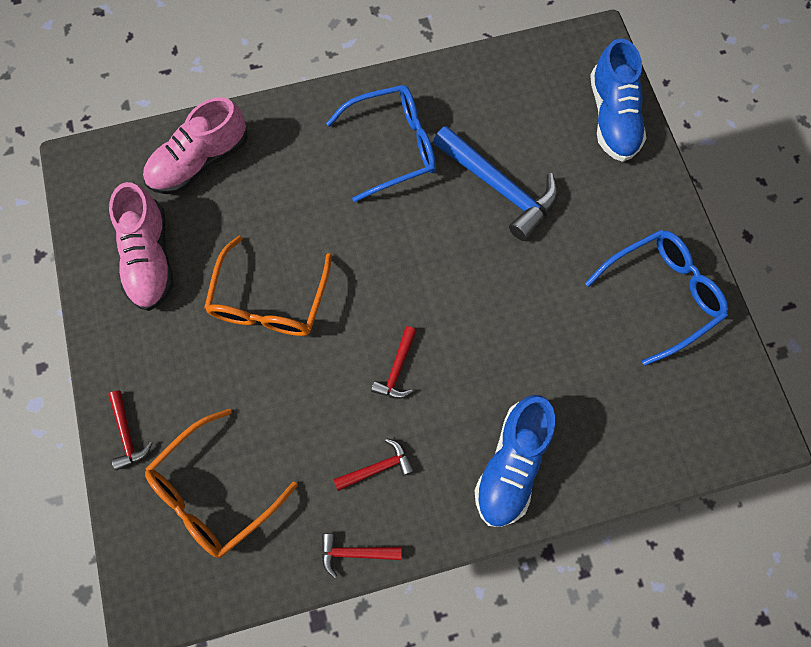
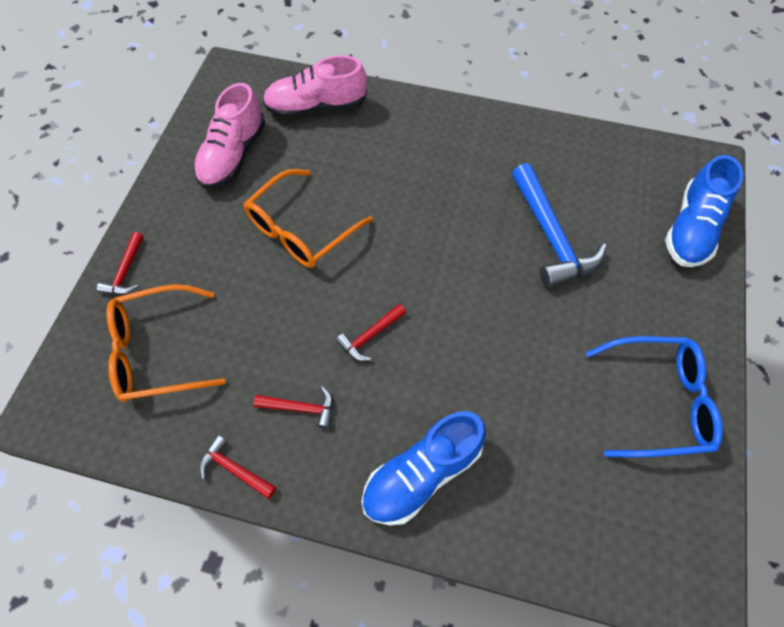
camera: 30 degrees right, 10 degrees down
(393, 147) = (476, 164): blue glasses -> none

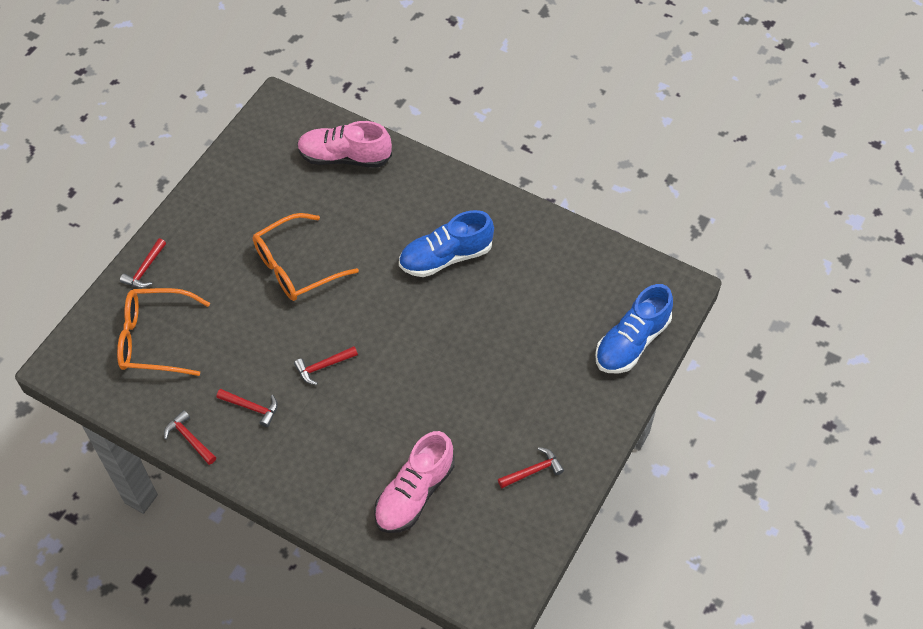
camera: 15 degrees right, 5 degrees down
(233, 156) = (258, 188): pink shoe -> pink shoe (414, 493)
(421, 474) = (326, 476): blue shoe -> blue shoe (445, 257)
(551, 236) = (505, 320): blue hammer -> none
(658, 401) = (533, 471): blue glasses -> red hammer

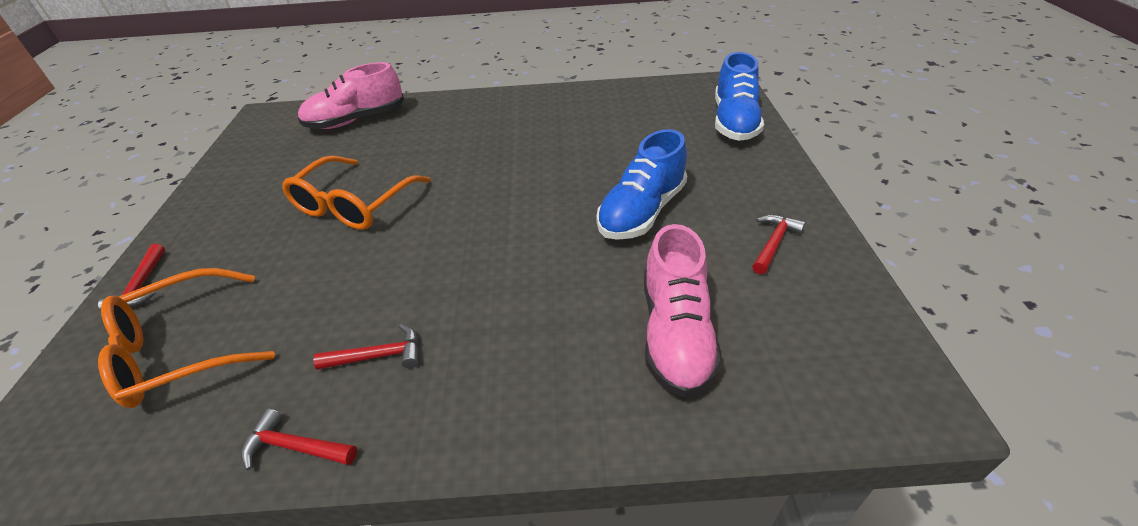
camera: 30 degrees left, 15 degrees down
(323, 366) = (449, 269): red hammer -> none
(445, 257) = (511, 139): blue shoe -> blue shoe (641, 212)

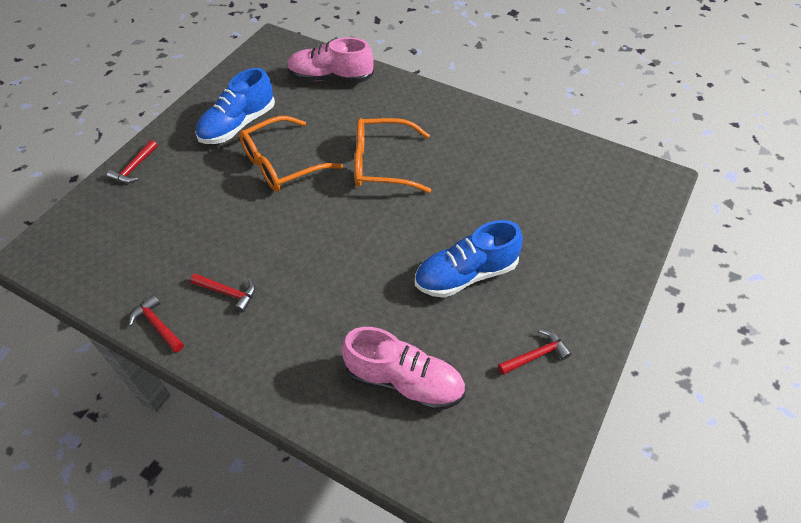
camera: 30 degrees right, 10 degrees up
(181, 350) = (134, 228): orange glasses -> orange glasses (382, 164)
(675, 334) = (404, 381): pink shoe -> pink shoe turned 105 degrees counterclockwise
(734, 122) = (621, 226): blue shoe -> blue shoe (238, 125)

